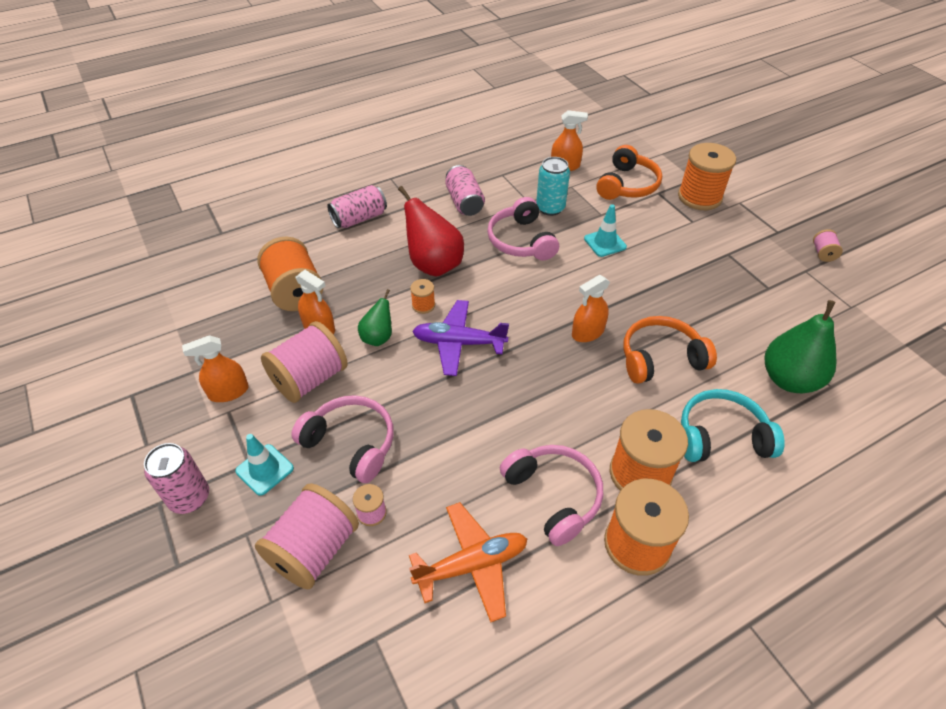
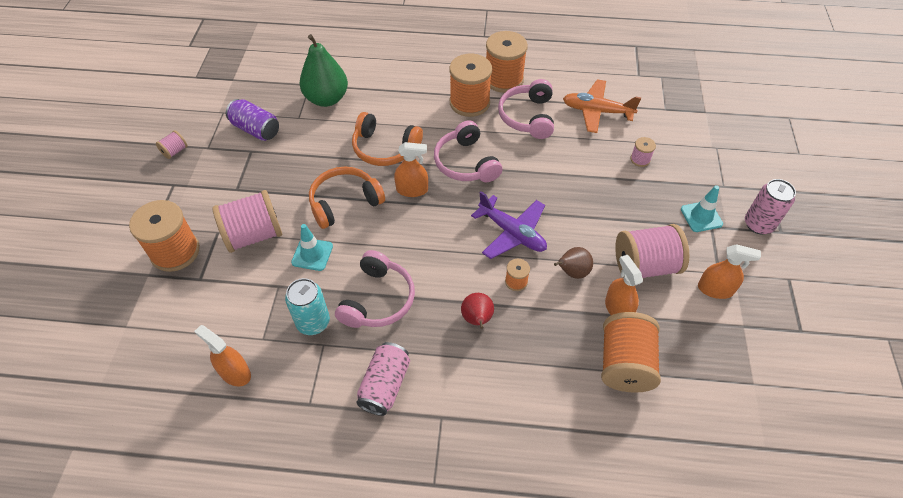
camera: 145 degrees left, 5 degrees up
(314, 550) = (683, 158): pink spool -> pink spool (254, 235)
(351, 443) = (634, 203): pink headphones -> pink headphones (466, 163)
(359, 218) = (511, 431): pink can -> none
(378, 337) = (572, 272): green pear -> brown pear
(434, 265) = (477, 319): red pear -> red pear, size x0.55
(627, 185) = (212, 306): orange headphones -> orange headphones (344, 203)
(721, 437) = (404, 95): turquoise headphones -> none
(797, 308) = (256, 129): none -> purple can

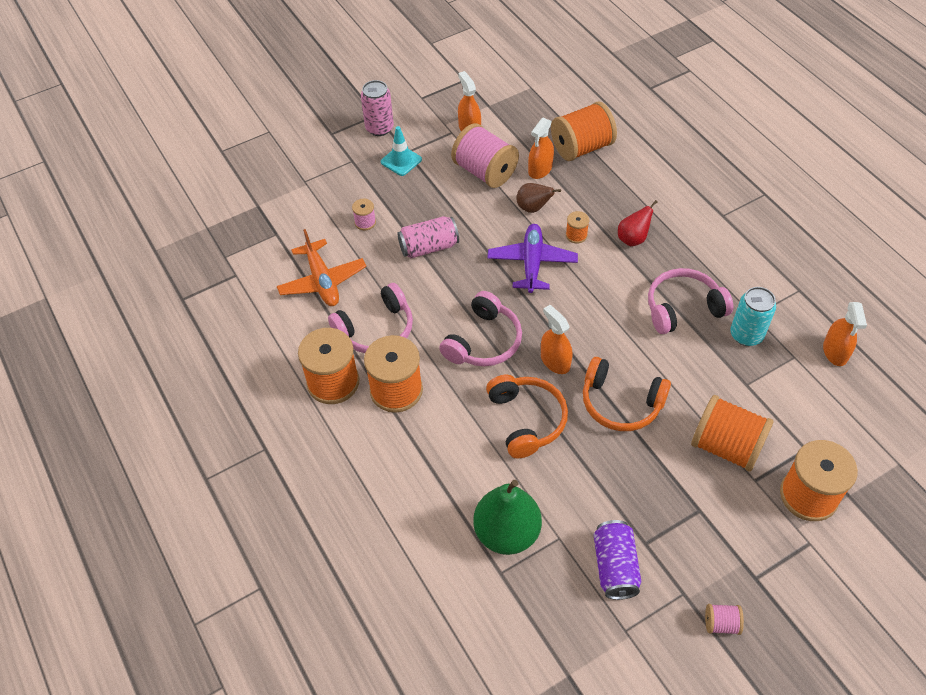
camera: 125 degrees left, 0 degrees up
(254, 235) = (726, 446): pink spool -> orange spool
(312, 254) = (695, 384): turquoise traffic cone -> none
(385, 385) = (738, 258): pink can -> pink can (429, 247)

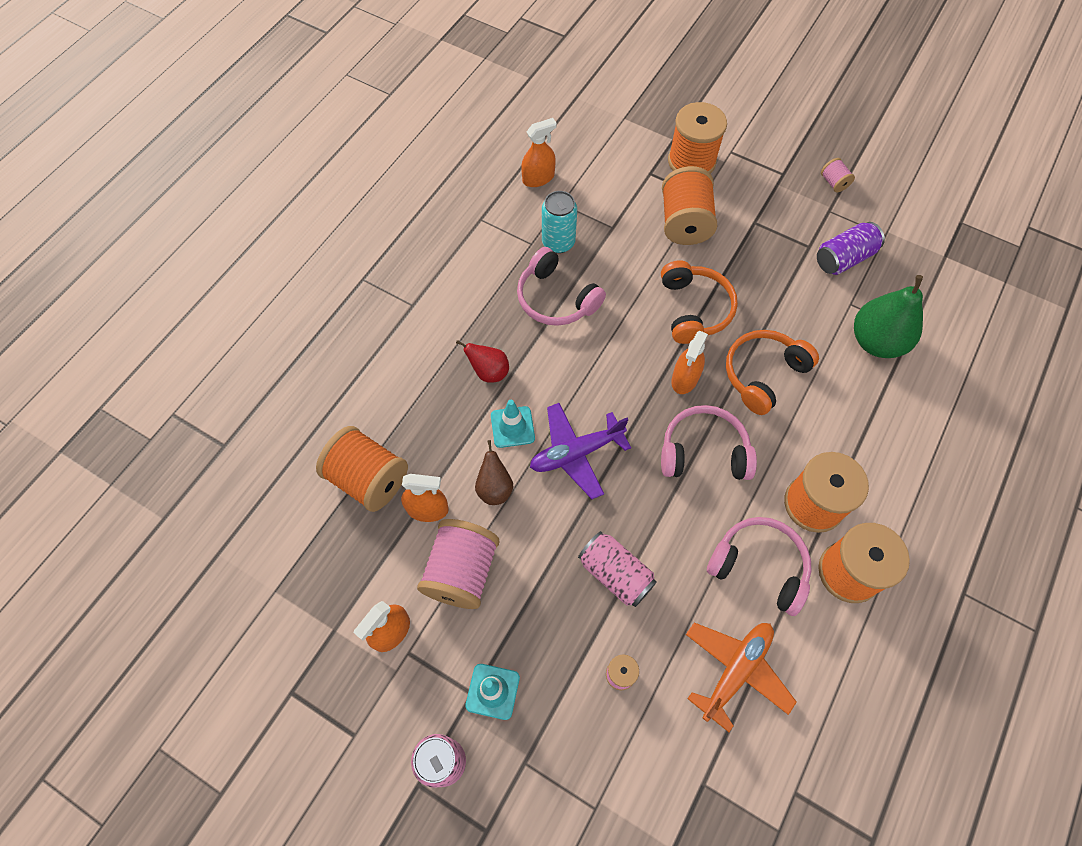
camera: 120 degrees left, 10 degrees up
(576, 235) = (512, 427): orange spool -> turquoise traffic cone

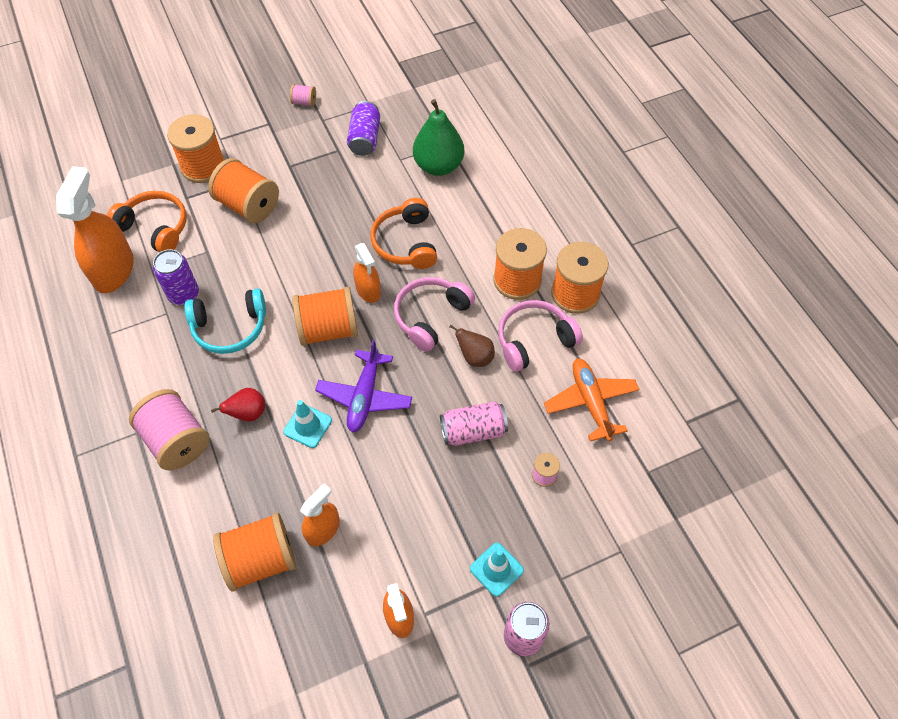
camera: 55 degrees left, 5 degrees down
(461, 572) = (392, 535): pink spool -> pink spool (177, 441)
(494, 488) = (346, 470): brown pear -> brown pear (475, 357)
(538, 178) = (113, 270): orange spray bottle -> orange spray bottle, size x1.77
(556, 298) = (230, 327): pink headphones -> turquoise headphones
(558, 242) = (184, 294): turquoise can -> purple can
(617, 375) = (328, 329): none -> orange spool
(694, 309) = (321, 248): orange headphones -> orange headphones (155, 228)

